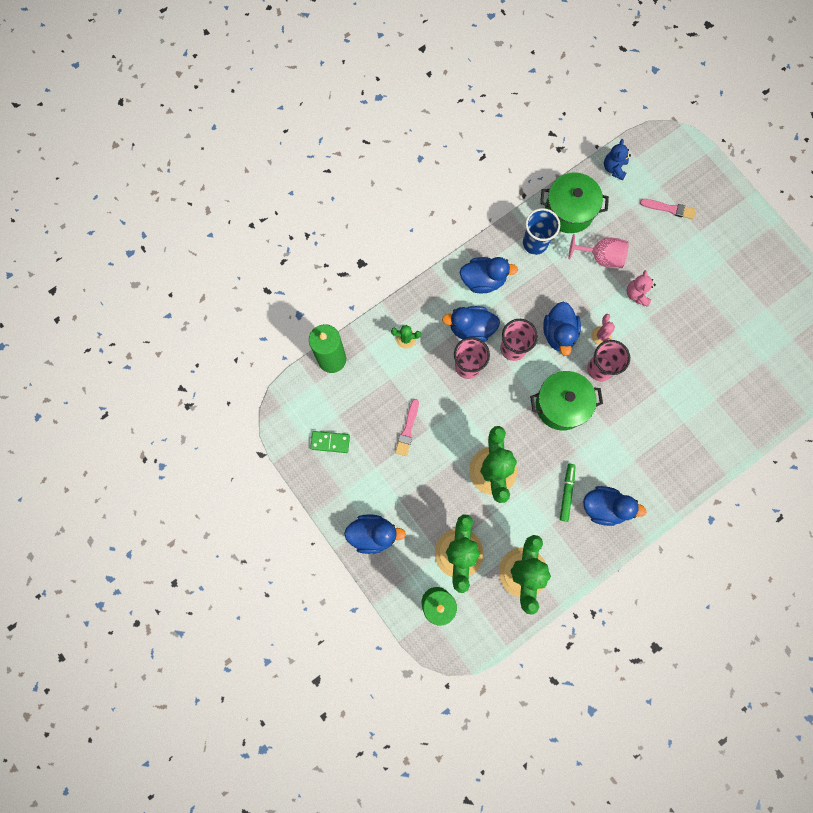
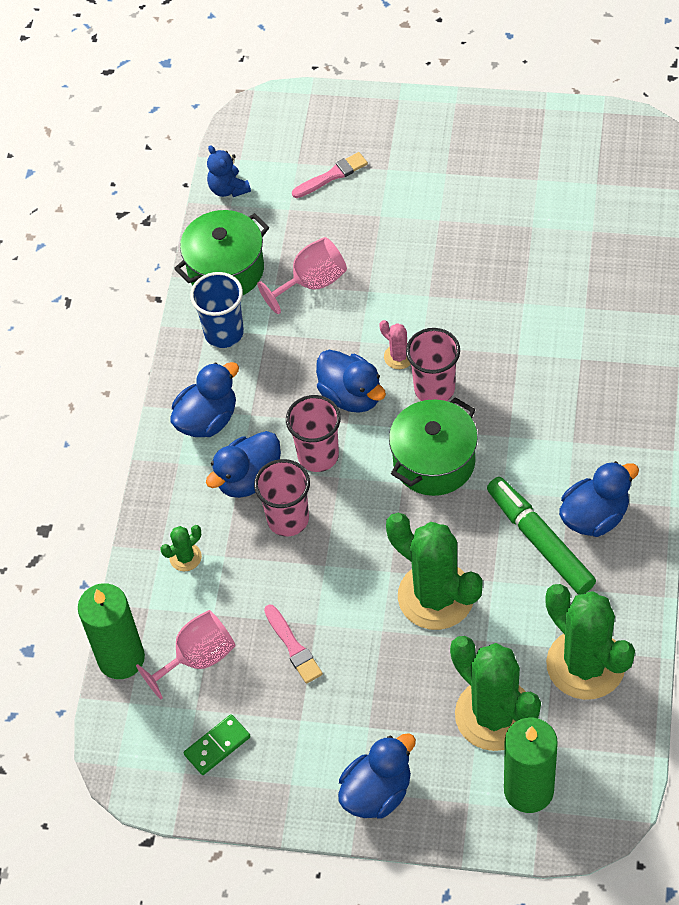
camera: 40 degrees left, 20 degrees down
(363, 392) = (197, 658): none -> pink goblet
(566, 493) = (539, 541): green marker -> green marker, size x1.67
(637, 294) = (391, 284): pink teddy bear -> none

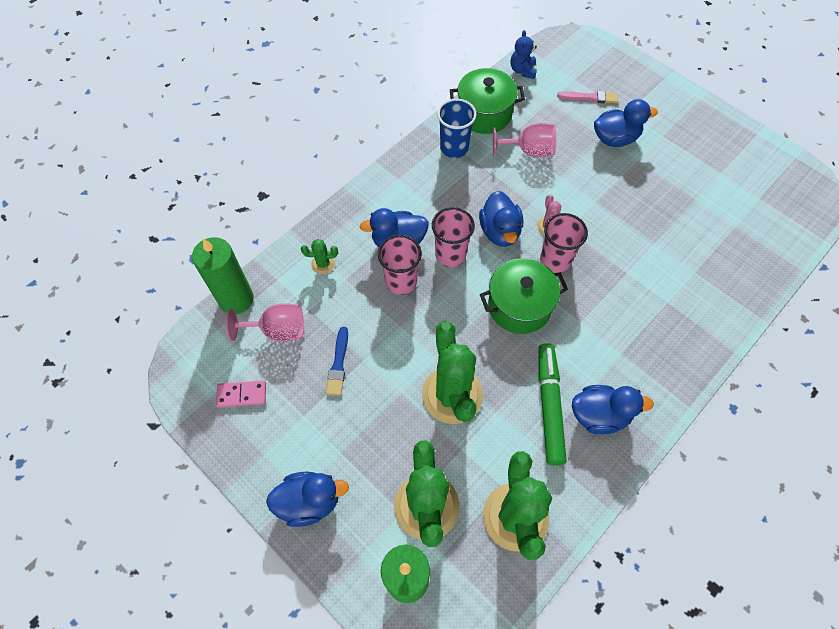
camera: 30 degrees right, 5 degrees up
(207, 419) = (403, 191): blue duck -> blue duck (615, 138)
(217, 746) = (242, 395): green domino -> pink domino
(293, 646) = (338, 364): pink brush -> blue brush

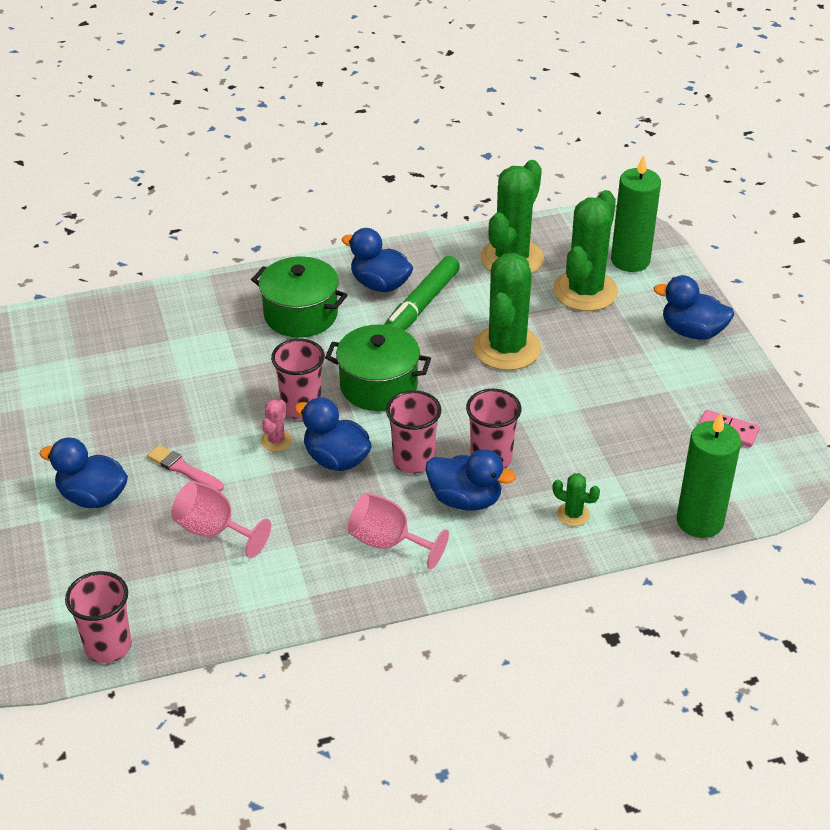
camera: 150 degrees left, 20 degrees down
(278, 330) = (662, 470): pink goblet -> pink goblet (388, 542)
(338, 364) = (609, 415): blue brush -> none
(454, 148) = (307, 578): blue cup -> none
(484, 114) = (224, 606): green pot -> green pot (301, 315)
(500, 231) = (336, 459): blue duck -> blue duck turned 75 degrees counterclockwise
(522, 70) = (108, 646): blue teddy bear -> pink cup
(590, 97) = (62, 562): pink brush -> pink brush (183, 469)

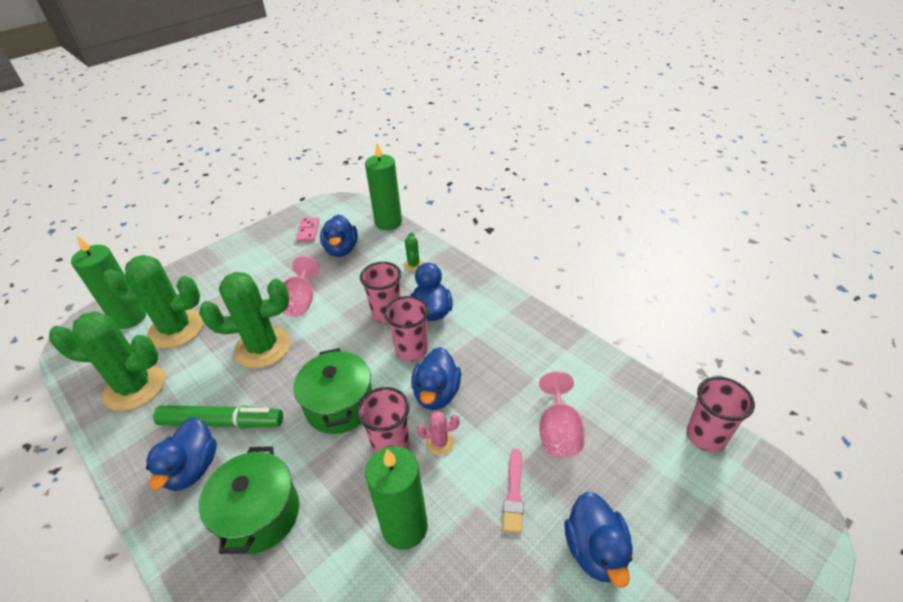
camera: 115 degrees left, 0 degrees up
(216, 392) = (404, 527): none -> green candle
(388, 542) = (494, 331): pink goblet -> pink goblet (301, 302)
(692, 331) = (214, 267): blue duck -> blue duck (341, 250)

